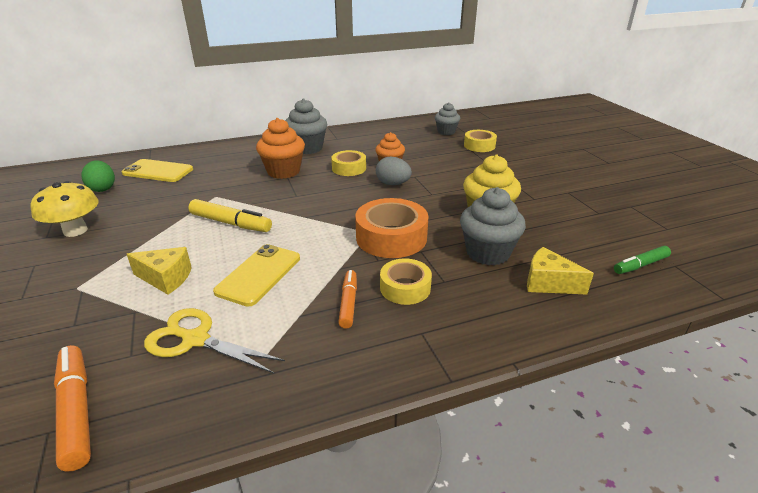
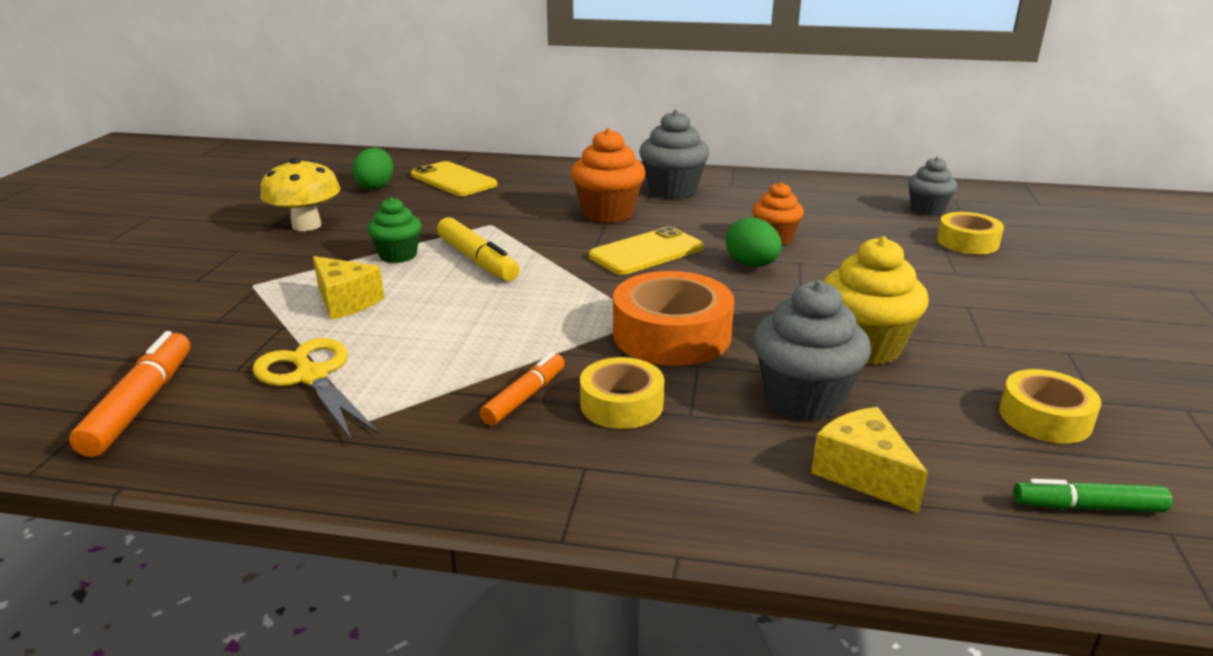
camera: 30 degrees right, 5 degrees down
(171, 234) = (398, 255): none -> green cupcake
(259, 275) = (450, 329): yellow phone -> yellow phone (646, 252)
(349, 168) = (706, 229): yellow tape -> yellow tape (1045, 417)
(393, 184) = (752, 265): grey egg -> green egg

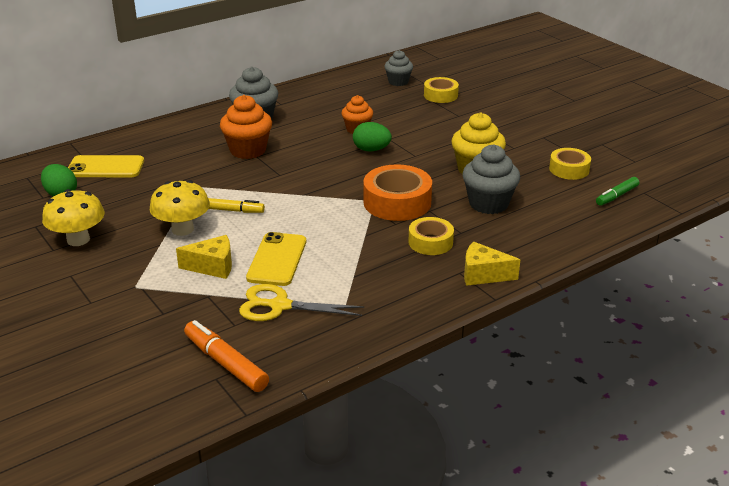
camera: 45 degrees left, 5 degrees up
(398, 255) = (182, 229): green cupcake -> yellow mushroom
(477, 260) = (233, 210): yellow marker -> yellow marker, size x0.66
(525, 397) = (389, 260): orange marker -> none
(646, 252) = (311, 165): yellow phone -> yellow phone (277, 259)
(863, 474) = (546, 221): yellow cheese -> yellow cheese (483, 275)

